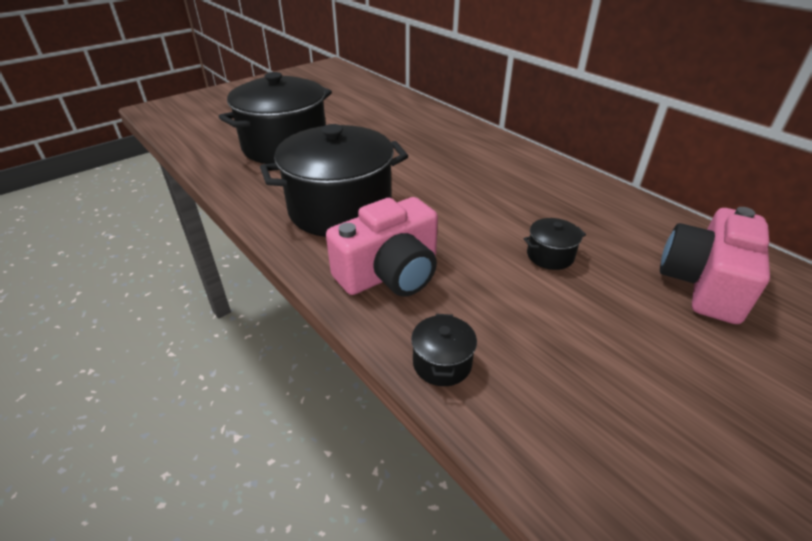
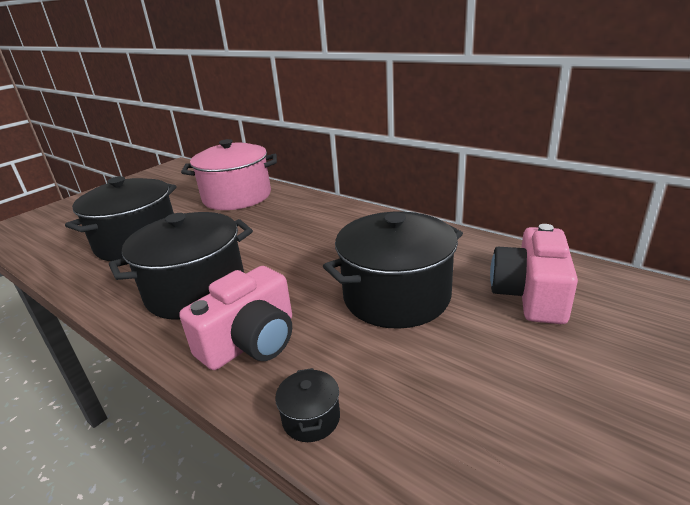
camera: 10 degrees left, 10 degrees down
(391, 113) = (237, 197): none -> pink pot
(550, 255) = (396, 296): black pot -> black pot, size x2.50

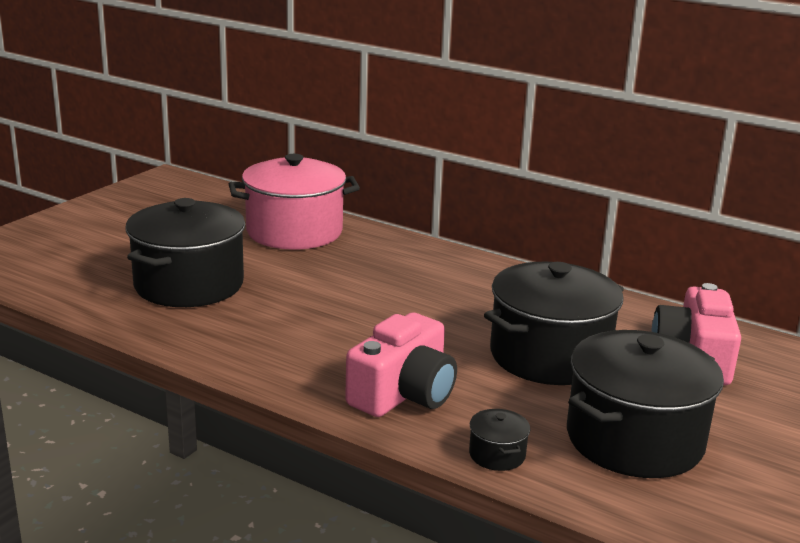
camera: 10 degrees left, 5 degrees down
(196, 290) = (308, 343): black pot -> black pot (634, 439)

